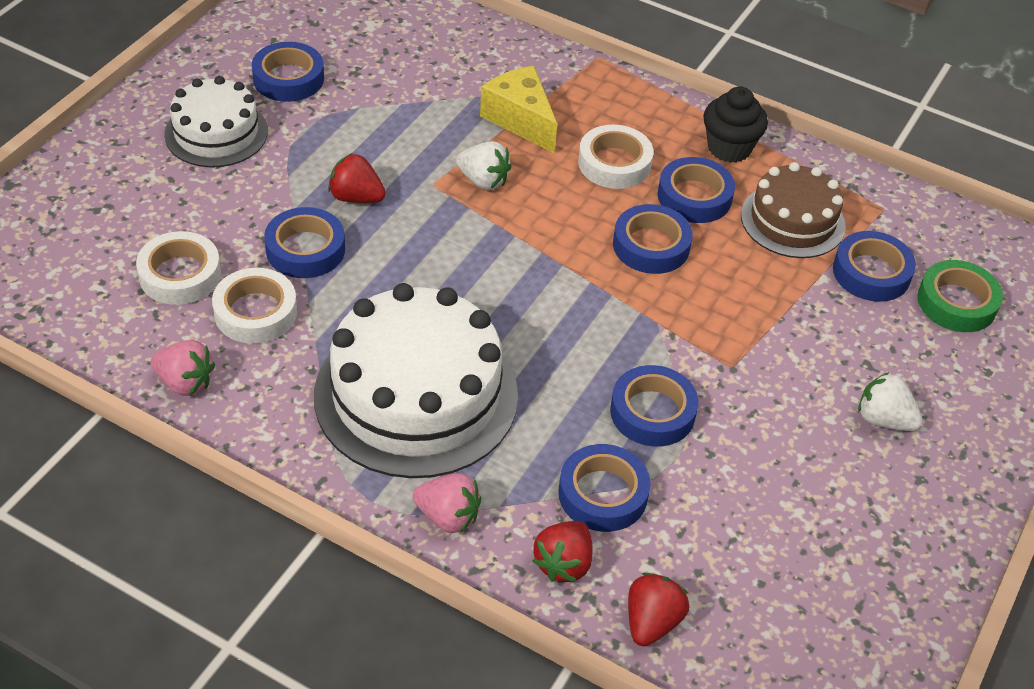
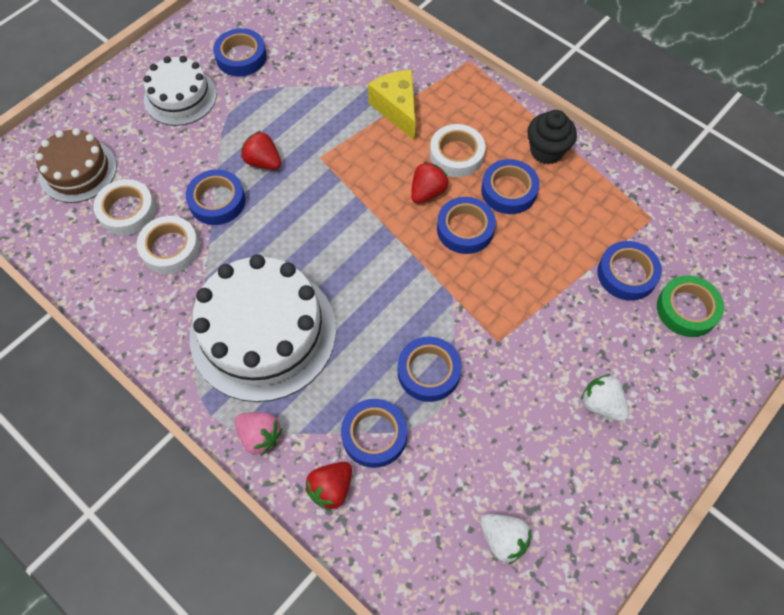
camera: 15 degrees right, 15 degrees up
(185, 382) = (109, 299): pink strawberry -> none
(483, 181) = (357, 158): white strawberry -> white strawberry (503, 539)
(652, 622) = (381, 548): red strawberry -> red strawberry (427, 192)
(792, 220) = (578, 220): brown cake -> brown cake (78, 171)

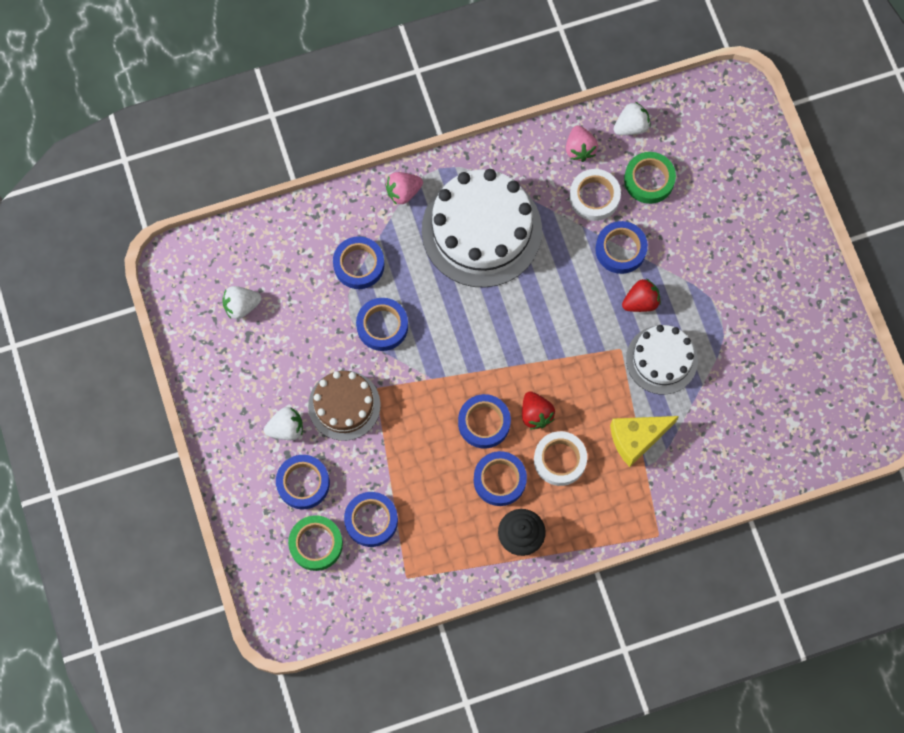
camera: 120 degrees right, 10 degrees up
(70, 253) = (631, 126): none -> white strawberry
(78, 171) = (711, 159): brown cake -> brown cake (344, 405)
(119, 287) = (579, 149): none -> pink strawberry
(127, 211) = (649, 180): white tape -> green tape
(180, 97) = (751, 267): white cake -> white cake (661, 359)
(241, 57) = (773, 338): blue tape -> blue tape (303, 483)
(331, 489) = (340, 219): red strawberry -> none
(397, 109) = (636, 439): yellow cheese -> yellow cheese turned 150 degrees clockwise

